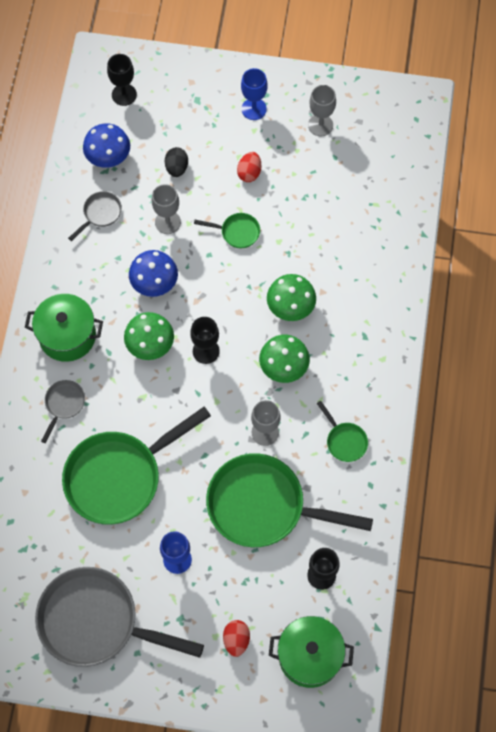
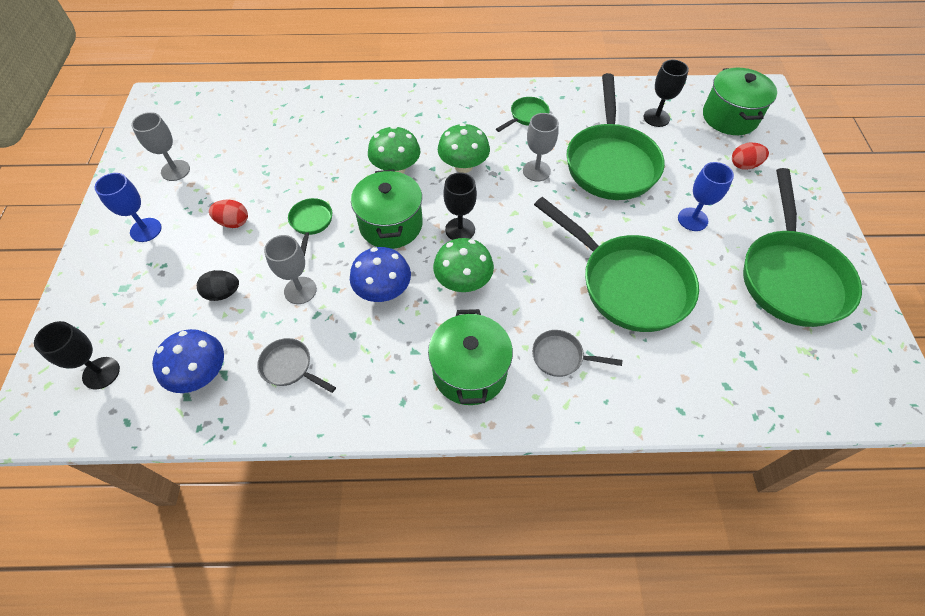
camera: 100 degrees left, 10 degrees down
(96, 622) = (790, 276): grey pan -> green pan
(222, 295) = (391, 225): none -> green pot

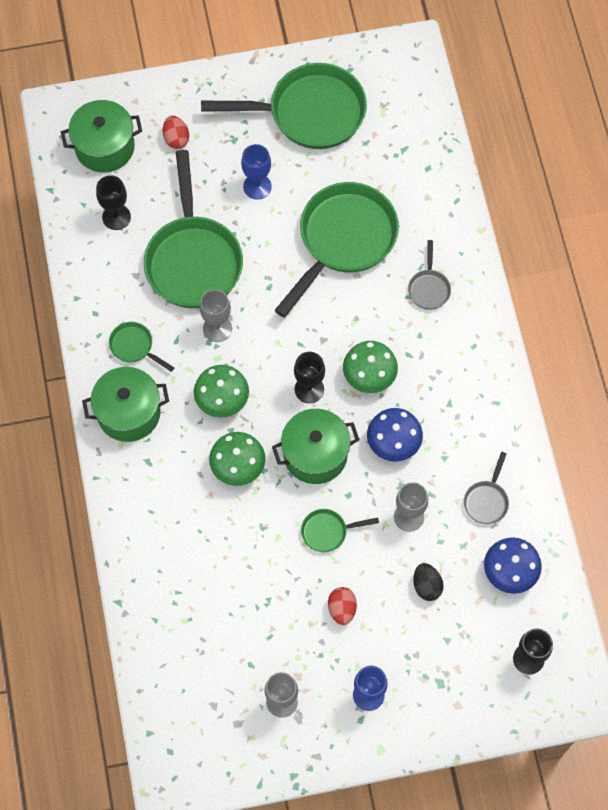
camera: 100 degrees left, 10 degrees up
(469, 371) = (458, 356): green pot -> green pot (129, 413)
(610, 162) = (193, 259): green pan -> green pan turned 90 degrees clockwise

